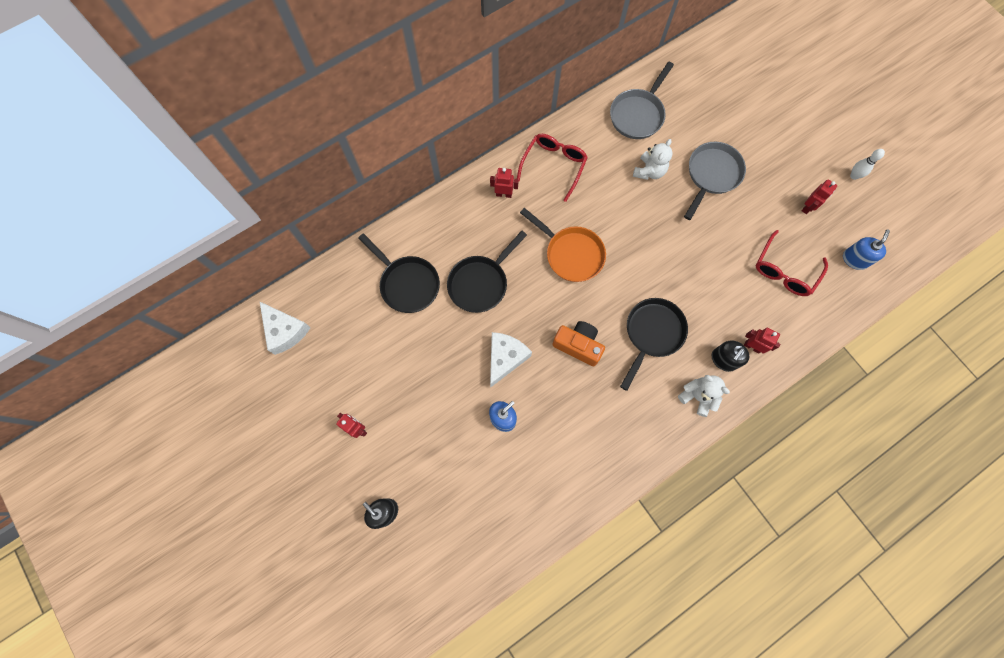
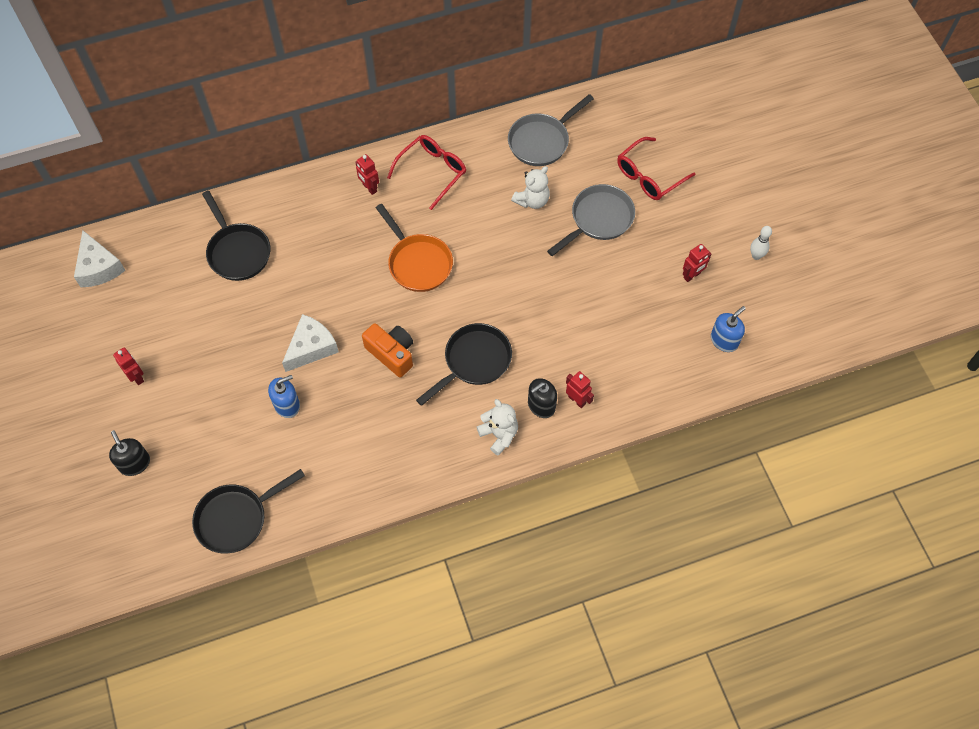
camera: 15 degrees right, 10 degrees down
(480, 283) = (313, 269): black pan -> black pan (236, 518)
(504, 194) = (369, 188): red robot -> red robot turned 150 degrees counterclockwise
(784, 271) = (641, 333): red glasses -> red glasses (649, 176)

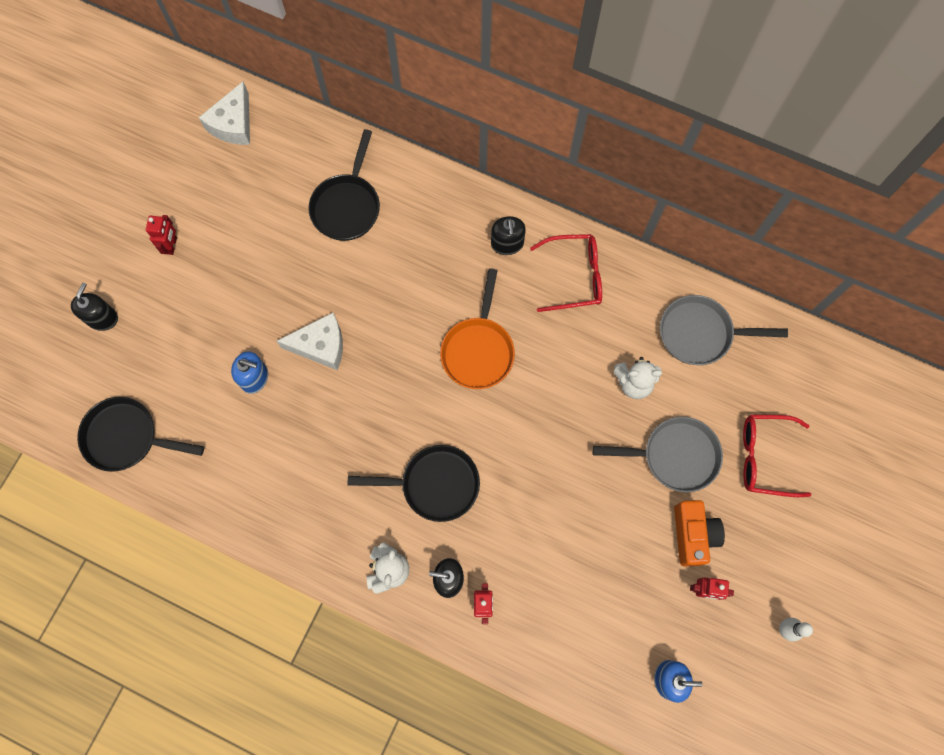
camera: 45 degrees right, 10 degrees up
(369, 188) = (507, 243): red robot -> black soap dispenser
(391, 354) = (376, 412): orange camera -> orange camera (693, 534)

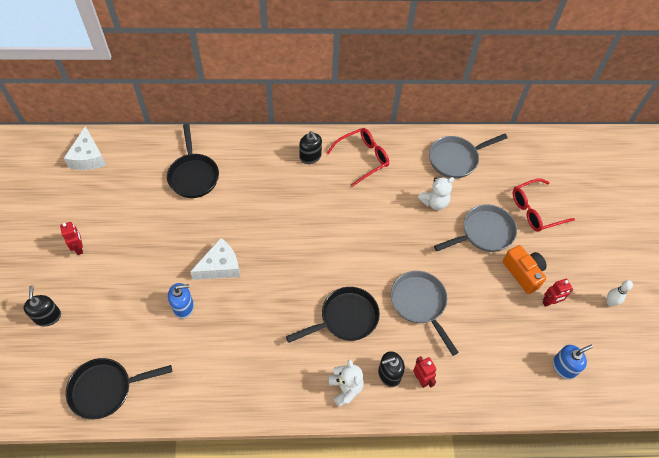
camera: 30 degrees left, 15 degrees down
(478, 350) = (327, 224): orange pan -> none
(535, 511) = (420, 304): none -> grey pan

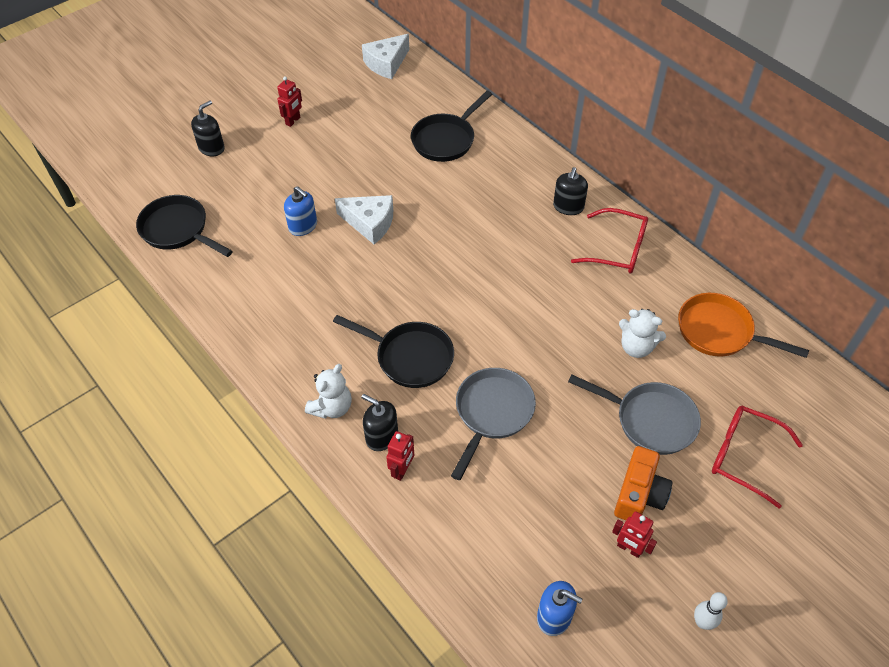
camera: 55 degrees right, 5 degrees down
(456, 159) = (720, 332): grey pan -> orange pan

